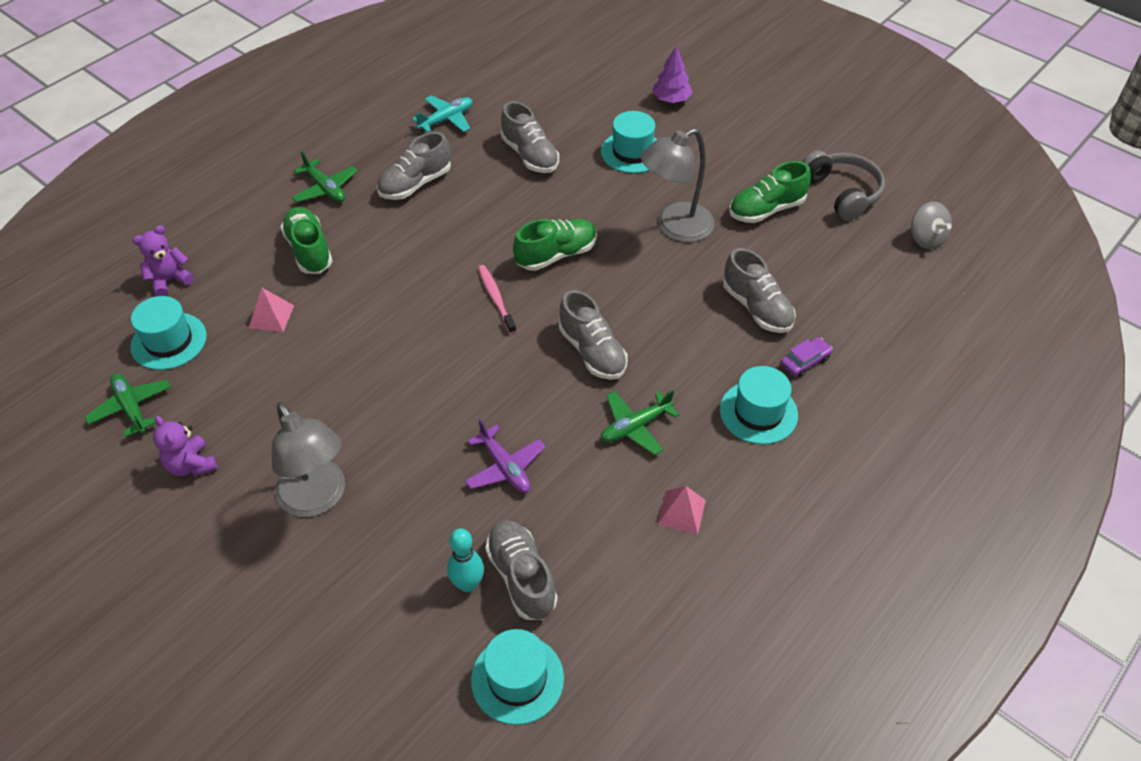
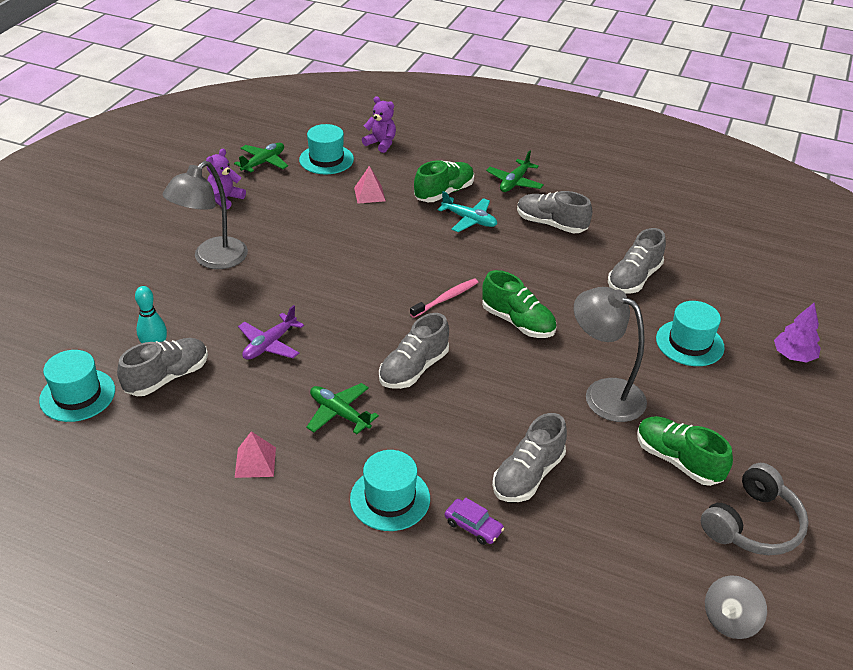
camera: 70 degrees right, 10 degrees down
(446, 119) = (642, 221): turquoise plane -> turquoise plane (469, 220)

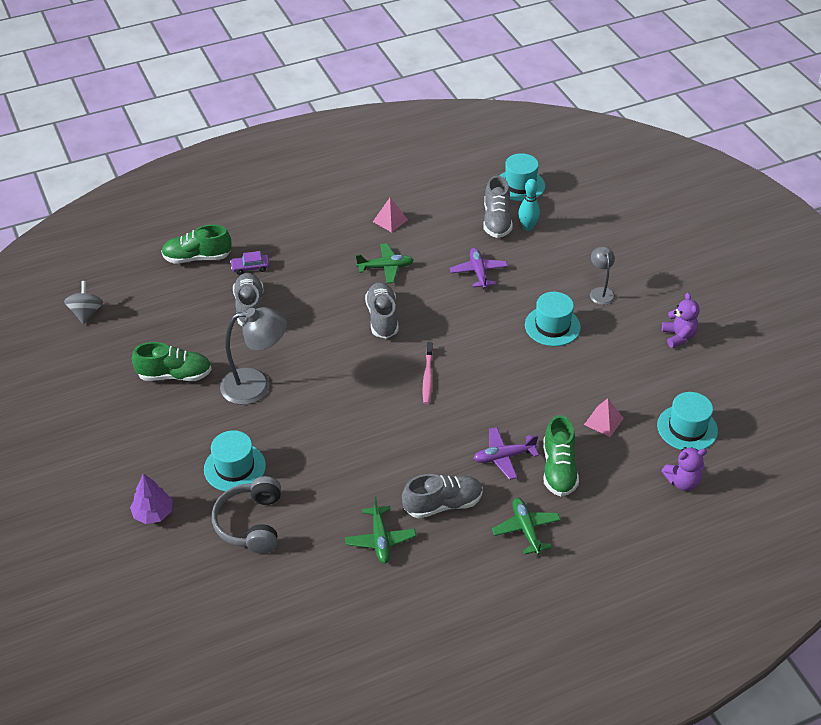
camera: 135 degrees right, 5 degrees up
(212, 259) = (600, 292): grey lamp -> grey lamp, size x0.55
(263, 162) = (718, 386): green plane -> green plane (380, 539)
(390, 498) = (305, 251): turquoise hat -> turquoise hat (552, 326)
(469, 220) = (503, 457): turquoise plane -> purple plane
(517, 322) = (362, 395): green shoe -> green shoe (197, 257)
(634, 278) = (325, 498): grey shoe -> none
(752, 524) = (105, 368): grey headphones -> grey headphones (251, 523)

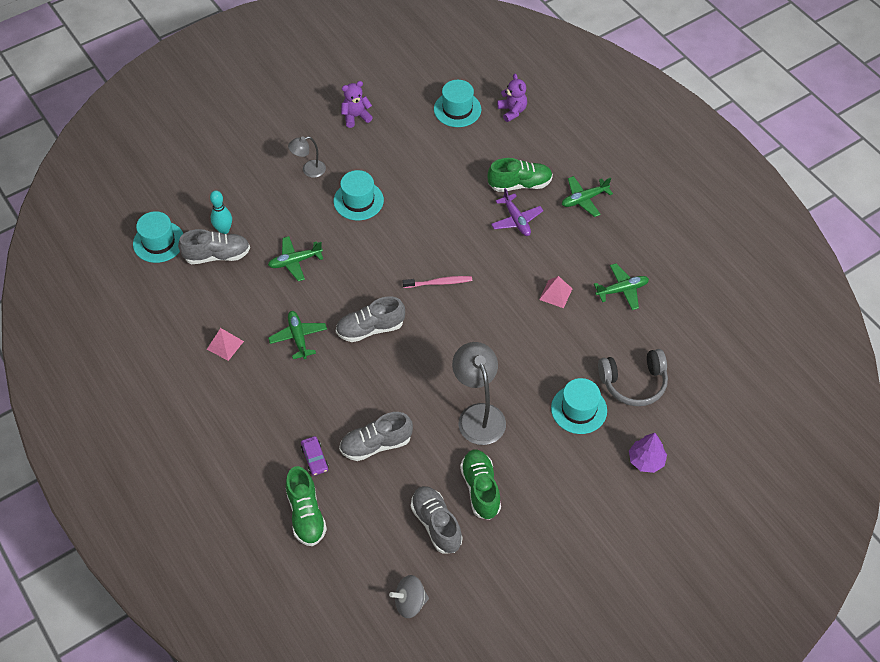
camera: 100 degrees left, 10 degrees up
(442, 504) = (575, 254): grey shoe -> grey shoe (436, 524)
(478, 272) = (295, 261): purple plane -> green plane
(603, 421) = (462, 160): pink pyramid -> pink pyramid (555, 294)

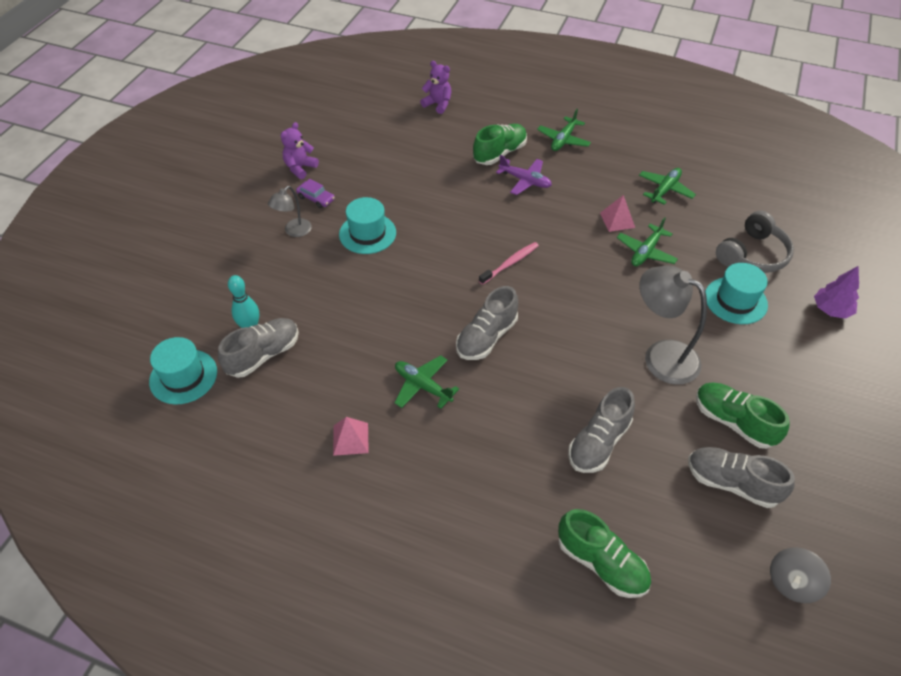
camera: 35 degrees left, 5 degrees down
(295, 261) = (353, 317): green plane -> green plane (646, 252)
(314, 458) = (553, 496): purple car -> purple car (316, 198)
(457, 109) = (389, 123): turquoise hat -> none

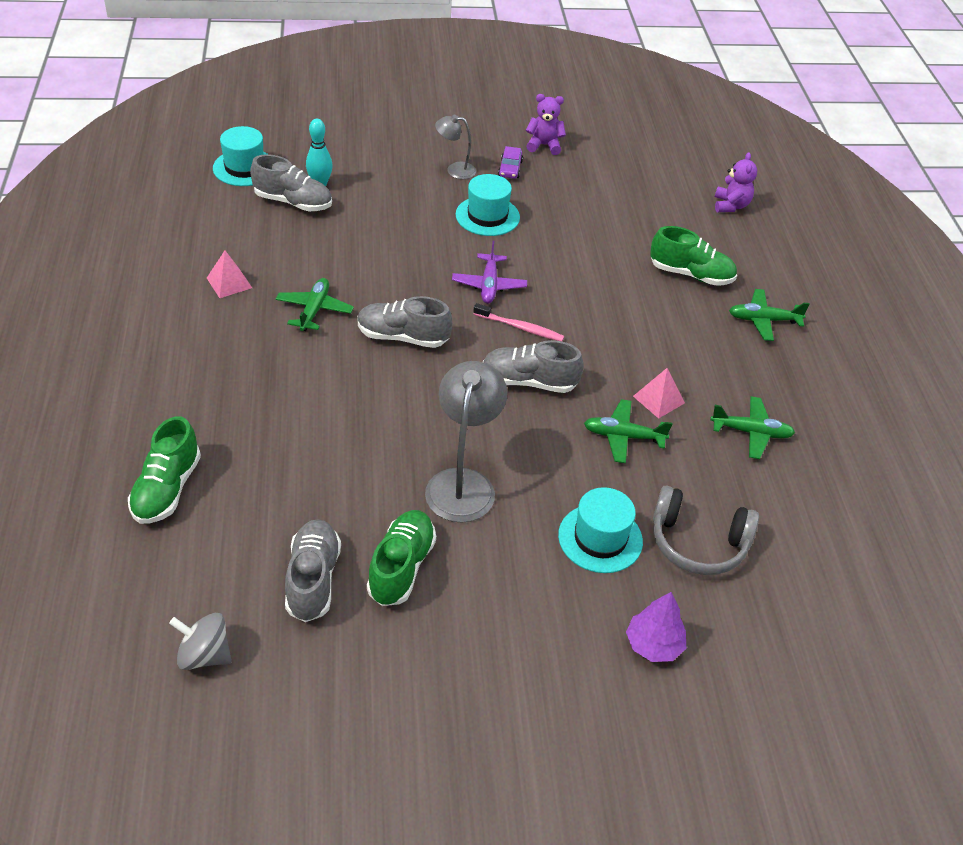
camera: 60 degrees right, 5 degrees down
(525, 181) = (661, 306): purple plane -> purple plane (489, 285)
(598, 442) = (312, 455): grey shoe -> grey shoe (529, 381)

